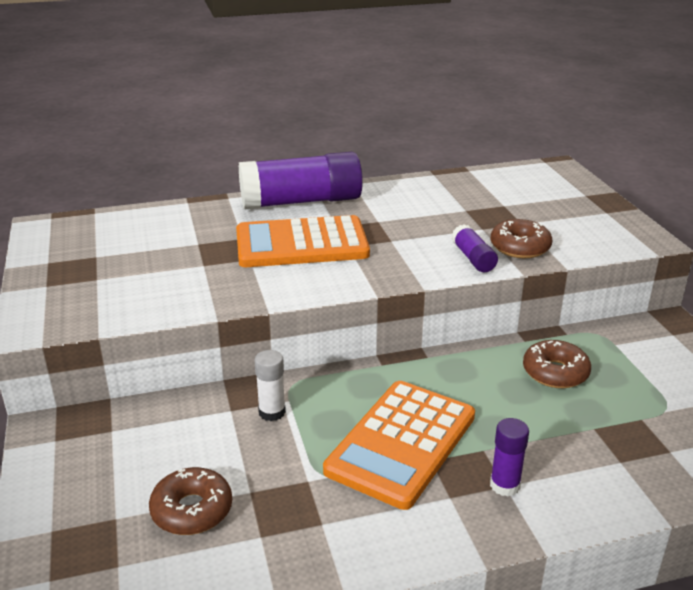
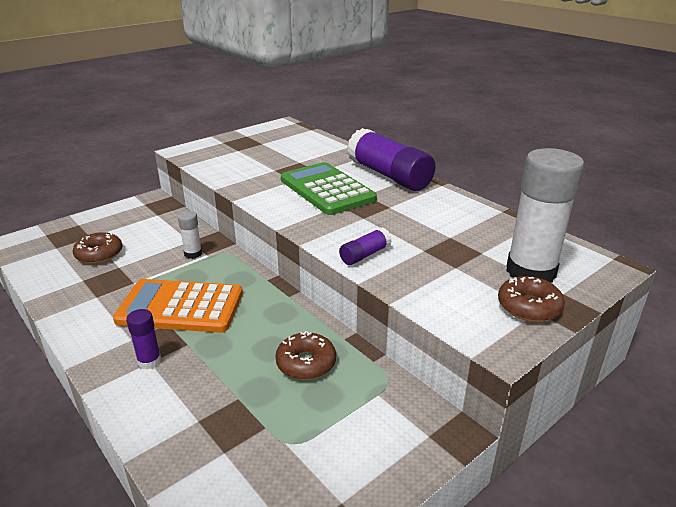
camera: 65 degrees right, 0 degrees up
(301, 244) = (327, 189): orange calculator -> green calculator
(520, 247) = (406, 273): brown donut -> brown donut (529, 307)
(548, 196) = (530, 271): none -> white glue stick

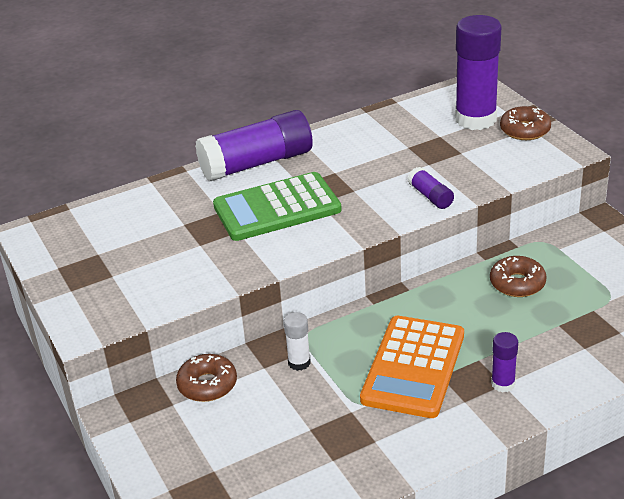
camera: 75 degrees left, 5 degrees up
(99, 254) = (271, 452): brown donut -> brown donut (207, 385)
(530, 271) = (475, 119): white glue stick -> purple glue stick

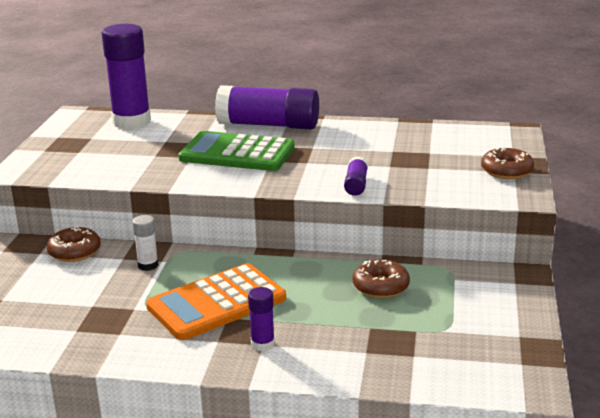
camera: 35 degrees right, 10 degrees down
(475, 119) = (477, 151): purple glue stick -> purple glue stick (131, 121)

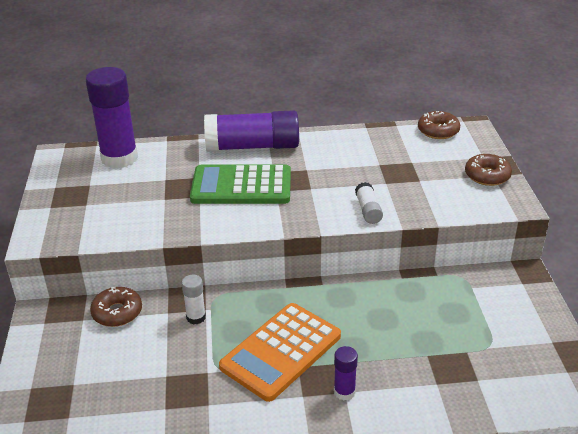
camera: 15 degrees left, 10 degrees up
(356, 185) = (368, 210): purple glue stick -> white glue stick
(380, 286) = (415, 307): brown donut -> brown donut (438, 131)

